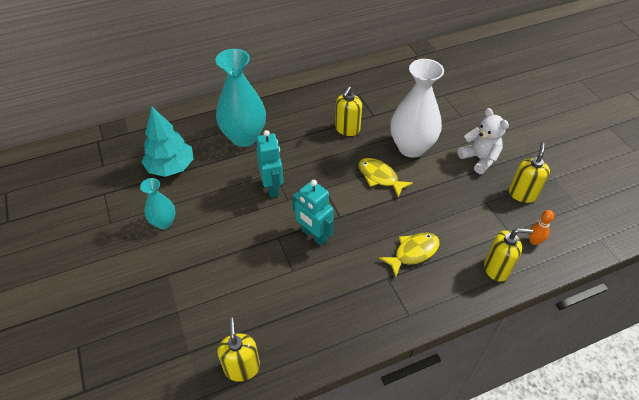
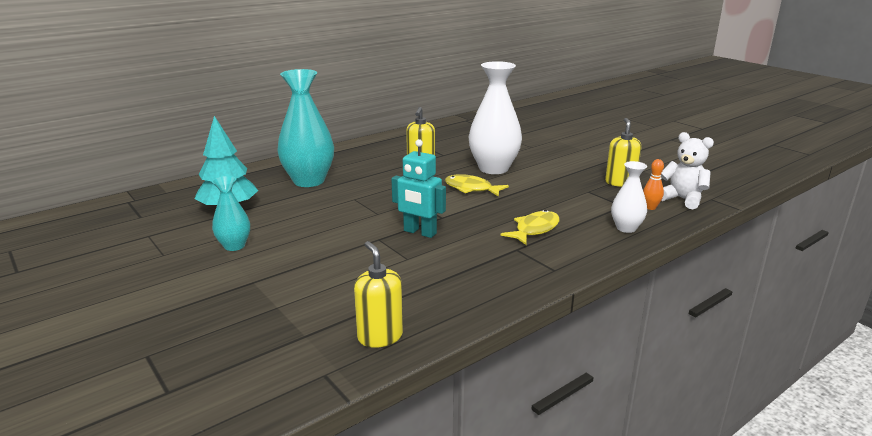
camera: 15 degrees left, 25 degrees down
(272, 187) = (356, 208): turquoise robot -> none
(479, 159) = (565, 168): white teddy bear -> white teddy bear (682, 199)
(496, 268) = (626, 228): yellow soap dispenser -> white vase

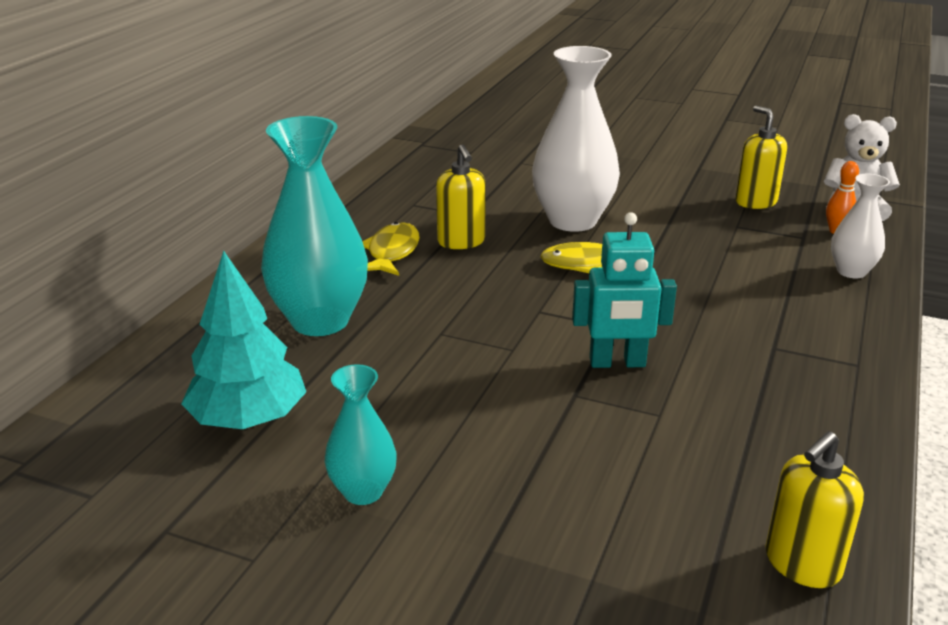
camera: 30 degrees left, 5 degrees up
(380, 336) = (802, 564): yellow soap dispenser -> yellow soap dispenser turned 75 degrees counterclockwise
(534, 229) = (754, 308): yellow fish -> yellow fish (392, 252)

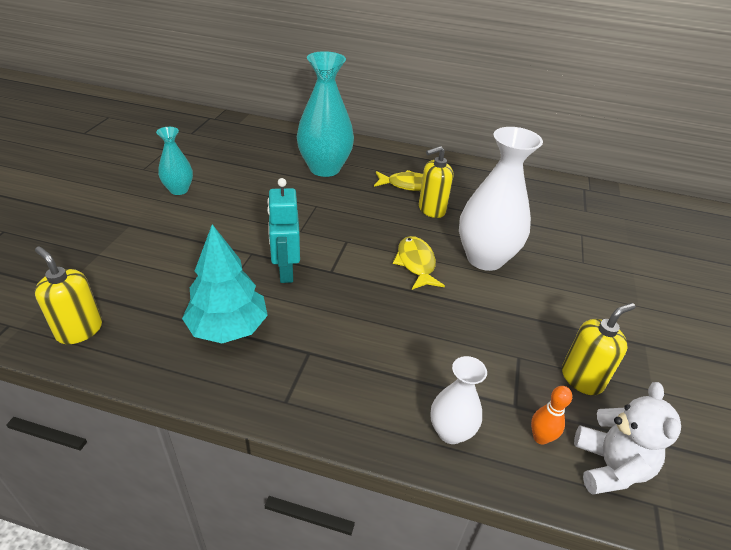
camera: 80 degrees right, 10 degrees up
(249, 420) = (237, 158): turquoise tree -> turquoise tree (228, 328)

